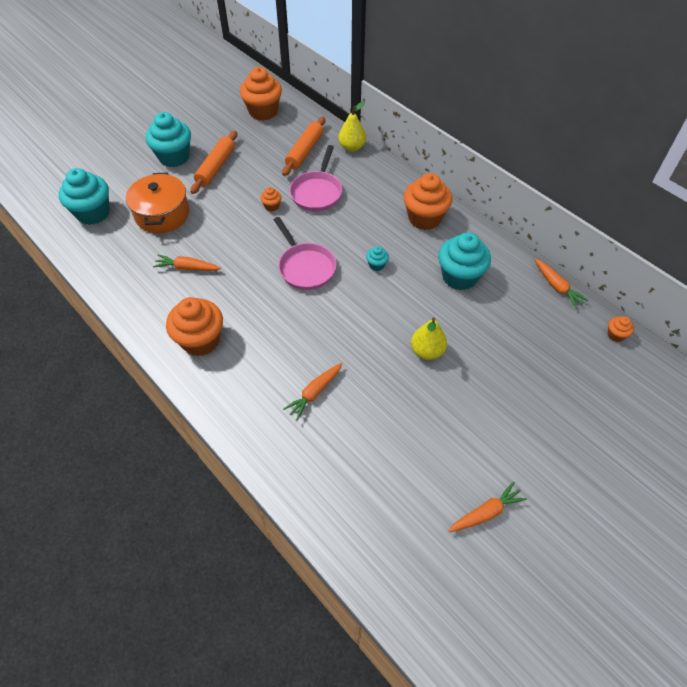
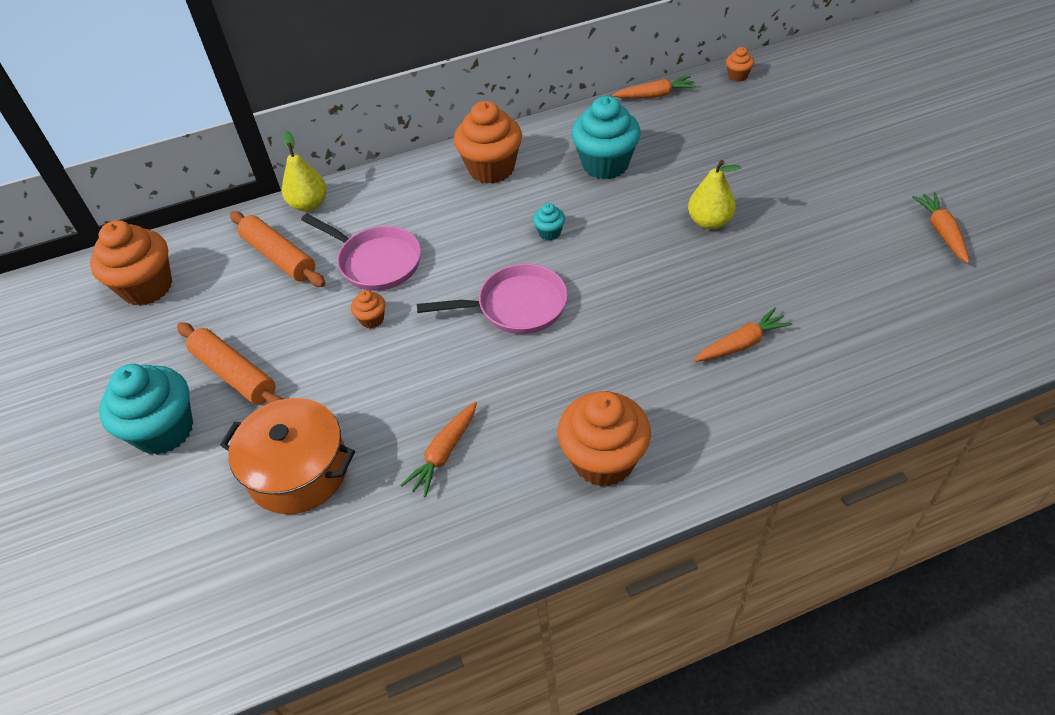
camera: 65 degrees left, 5 degrees down
(93, 213) = (223, 586): turquoise cupcake -> none
(314, 393) = (741, 343): orange carrot -> orange carrot turned 90 degrees counterclockwise

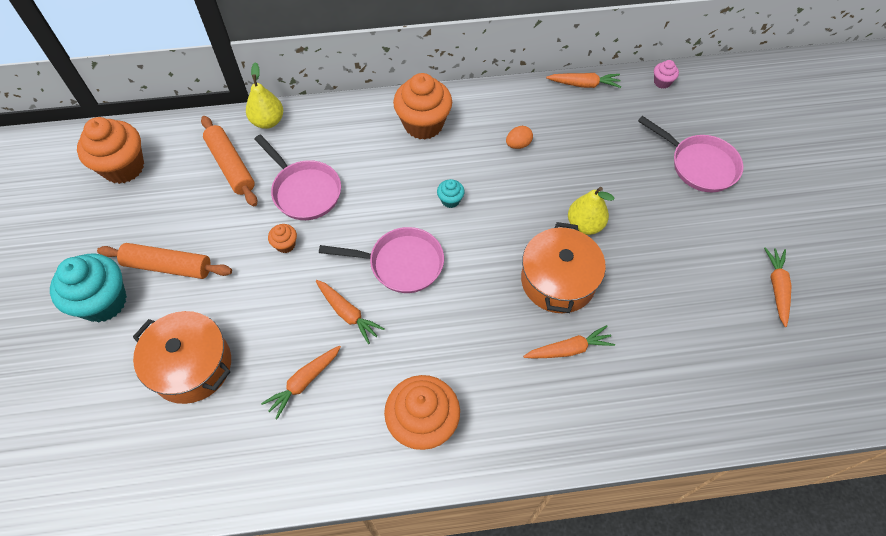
camera: 10 degrees right, 10 degrees up
(235, 374) = (168, 266): orange rolling pin -> orange rolling pin turned 45 degrees counterclockwise
(471, 370) = (348, 313): none -> orange carrot
(605, 164) = (518, 144): turquoise cupcake -> orange egg
(702, 281) = (558, 280): none -> orange pot
(737, 76) = (662, 82): orange cupcake -> pink cupcake
(809, 140) = (699, 165): none -> pink pan

